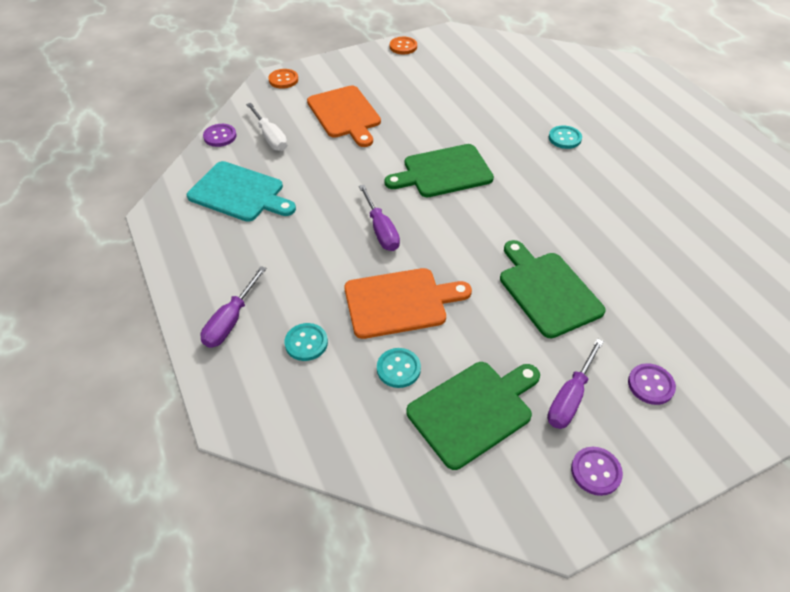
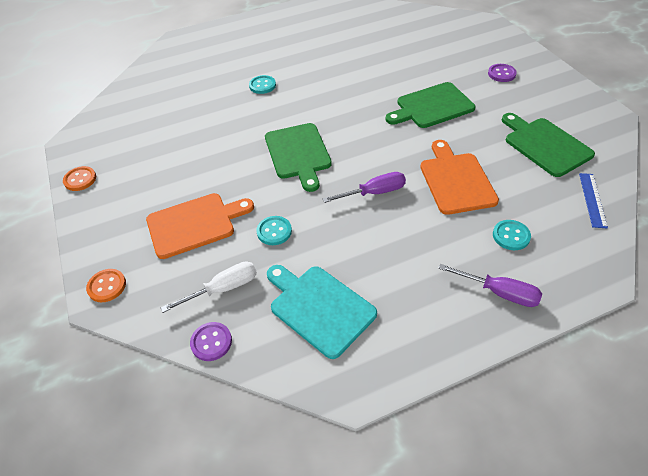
camera: 85 degrees left, 0 degrees up
(239, 193) = (319, 308): turquoise cutting board -> turquoise cutting board turned 75 degrees counterclockwise
(360, 444) = (592, 200): none -> blue ruler
(398, 369) = (521, 181): turquoise button -> turquoise button (274, 231)
(570, 397) = (520, 104): purple screwdriver -> none
(596, 471) = (570, 99): purple button -> none

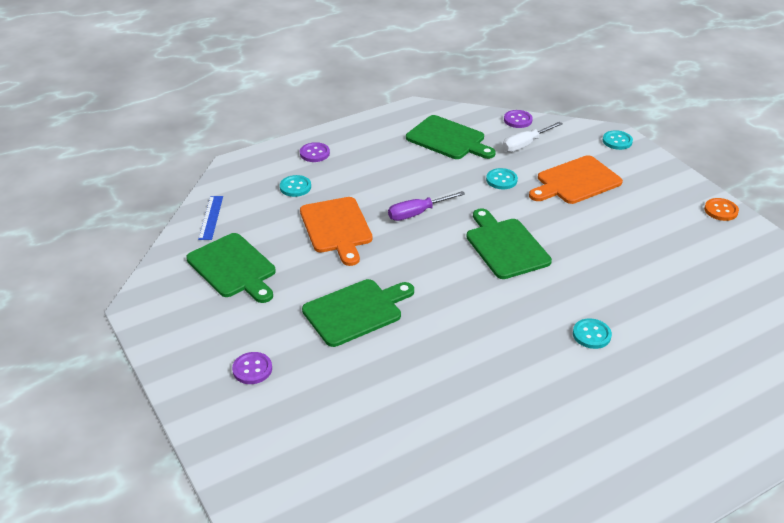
camera: 170 degrees right, 10 degrees down
(107, 286) = (617, 141): orange button -> turquoise button
(319, 308) = (448, 139): turquoise cutting board -> green cutting board
(499, 292) = (314, 153): purple screwdriver -> purple button

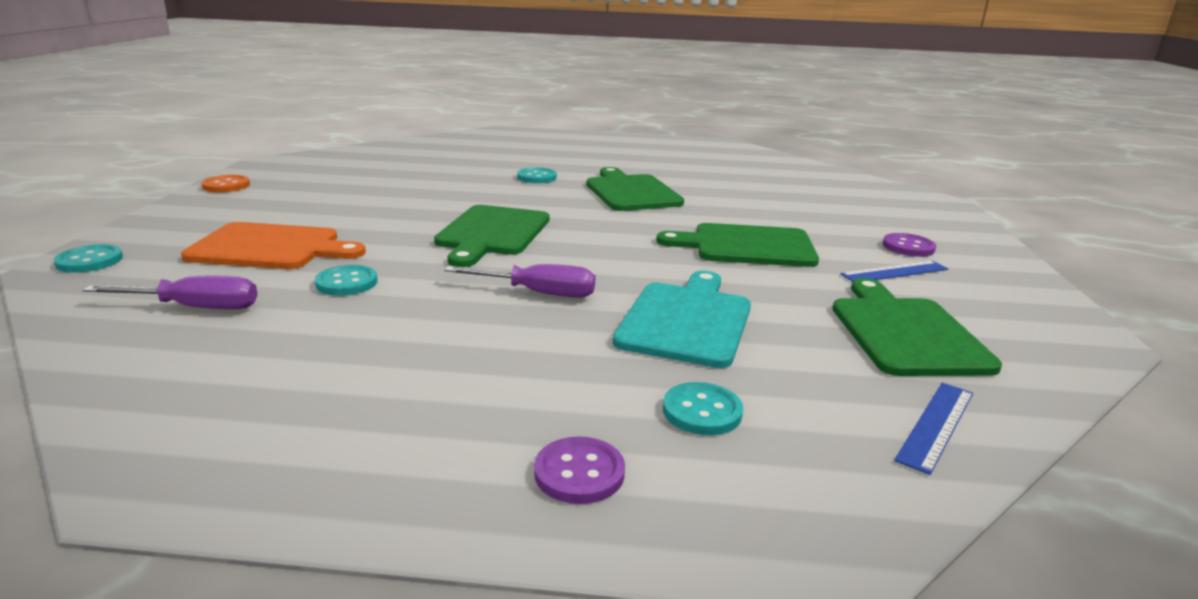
camera: 145 degrees left, 15 degrees down
(253, 327) = (894, 272): none -> blue ruler
(336, 228) = (686, 320): orange cutting board -> turquoise cutting board
(448, 139) = (271, 371): green cutting board -> green cutting board (631, 192)
(518, 120) = (86, 348): purple button -> none
(525, 144) = (195, 307): white screwdriver -> purple screwdriver

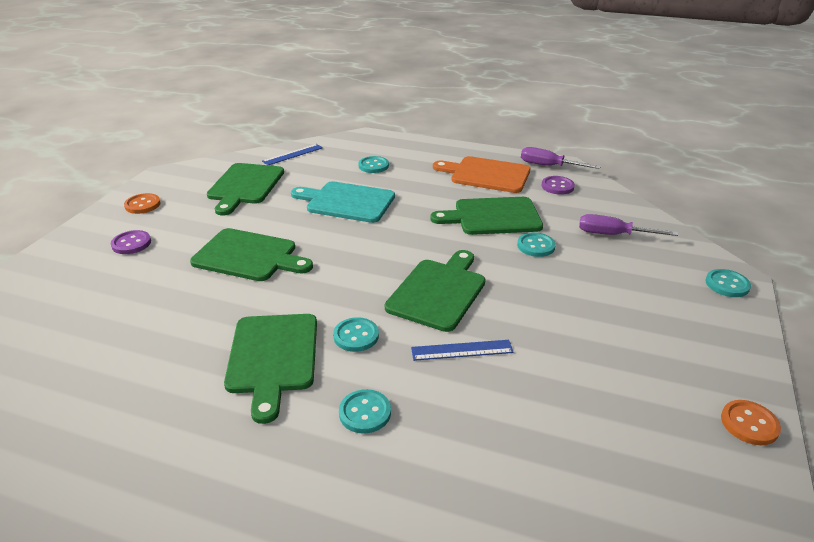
camera: 165 degrees left, 10 degrees up
(270, 247) = (609, 288): orange cutting board -> orange cutting board (486, 175)
(407, 318) = (493, 217): none -> green cutting board
(538, 293) = (419, 227): purple screwdriver -> purple screwdriver (549, 166)
(567, 204) = (356, 336): none -> turquoise button
(579, 473) = (427, 154): purple button -> purple button (557, 186)
(686, 320) = (347, 202): turquoise cutting board -> turquoise cutting board turned 75 degrees clockwise
(894, 272) = (183, 222): blue ruler -> blue ruler (462, 350)
(1000, 288) = (142, 205): none -> orange button

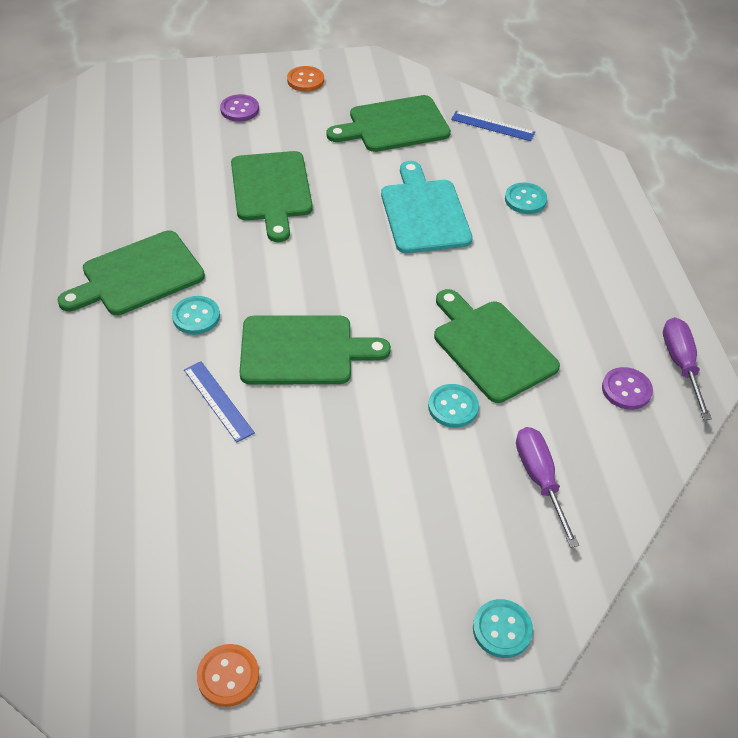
camera: 60 degrees right, 15 degrees up
(365, 413) = (100, 363): turquoise button -> none
(486, 175) = (595, 308): orange cutting board -> none

